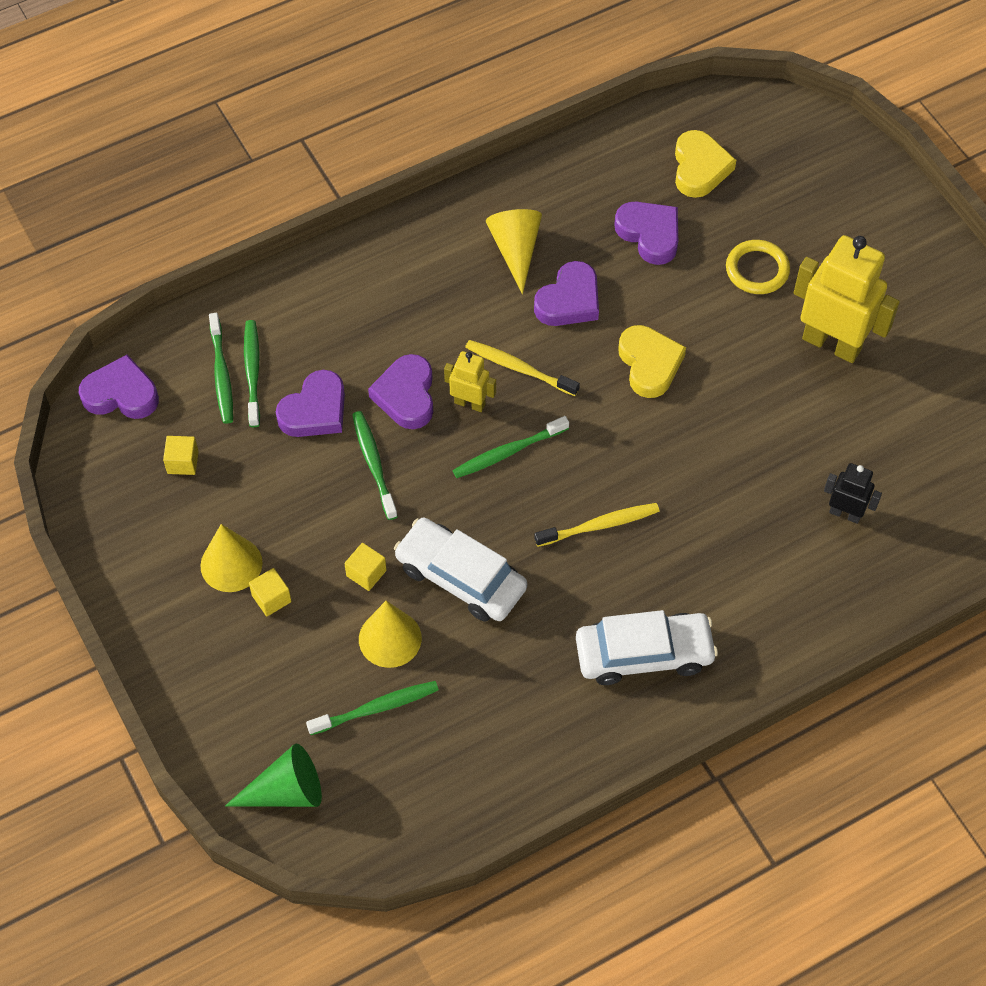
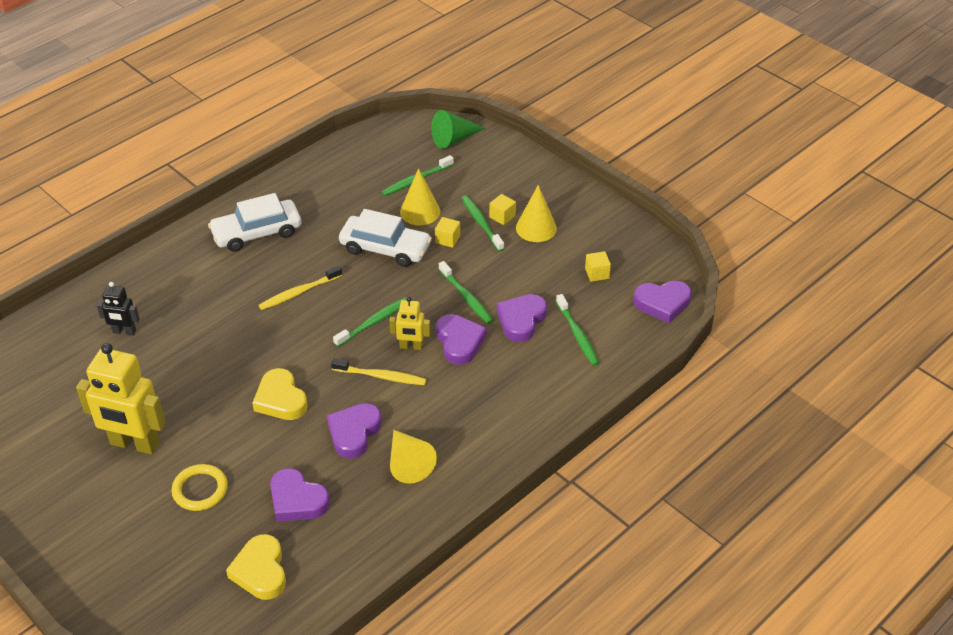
camera: 165 degrees right, 15 degrees down
(221, 374) = (599, 329): green toothbrush -> green toothbrush (481, 223)

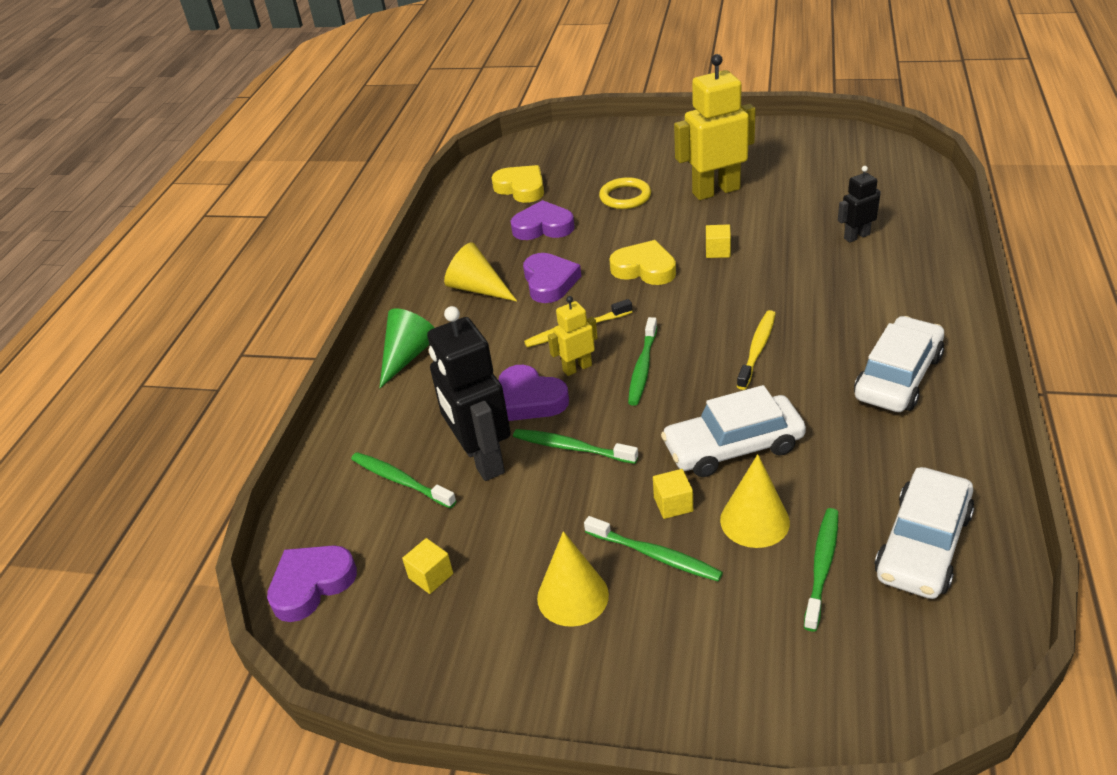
camera: 150 degrees right, 5 degrees down
(365, 165) = (923, 545): none -> white car
(454, 139) = (867, 687): green cone -> green cone (407, 356)
(502, 216) = (637, 584): yellow cube -> yellow cube (718, 251)
(521, 320) = (482, 459): purple heart -> black robot

